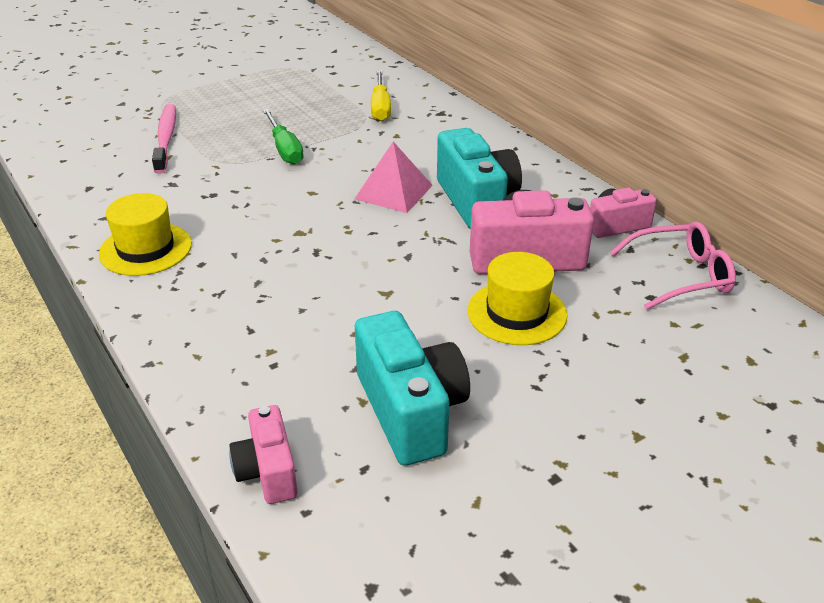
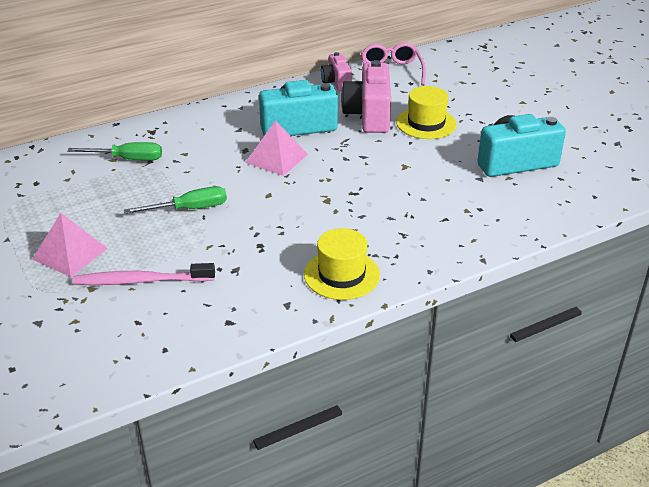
camera: 85 degrees left, 0 degrees up
(216, 102) = (70, 253): none -> pink pyramid
(267, 471) = (569, 208): pink camera -> none
(380, 107) = (127, 159): yellow screwdriver -> green screwdriver

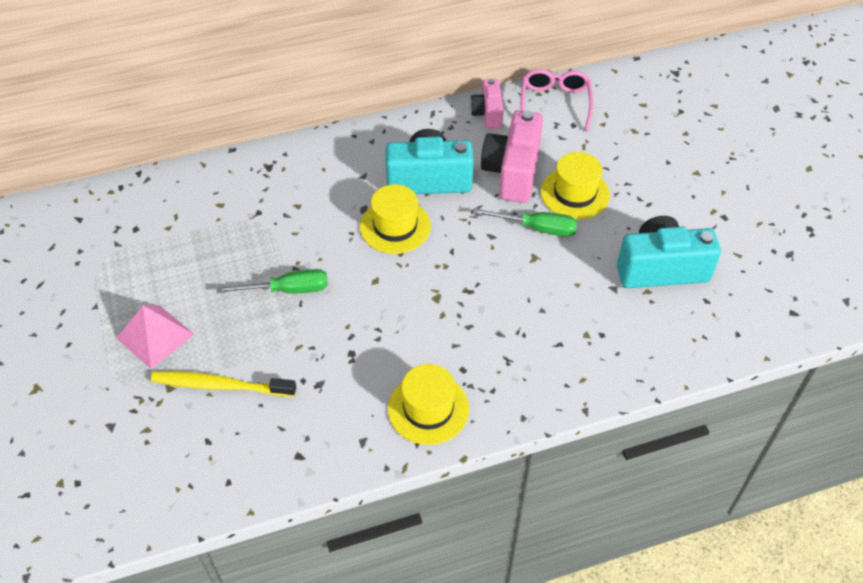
camera: 10 degrees right, 15 degrees up
(127, 159) = (235, 206): green screwdriver -> green screwdriver (537, 228)
(141, 281) = (220, 385): pink toothbrush -> yellow toothbrush
(276, 158) = (395, 226): pink pyramid -> yellow hat

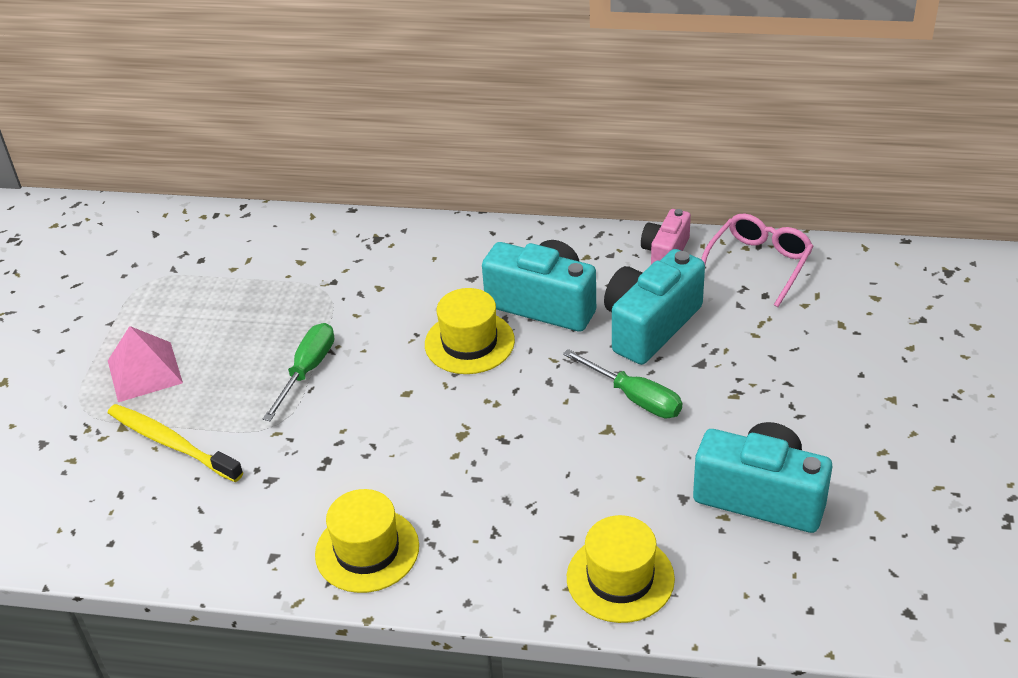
camera: 30 degrees right, 10 degrees down
(288, 290) = (307, 371): green screwdriver -> green screwdriver turned 90 degrees counterclockwise
(512, 172) = (650, 326): pink camera -> turquoise camera
(575, 193) = (710, 373): yellow hat -> yellow hat (620, 578)

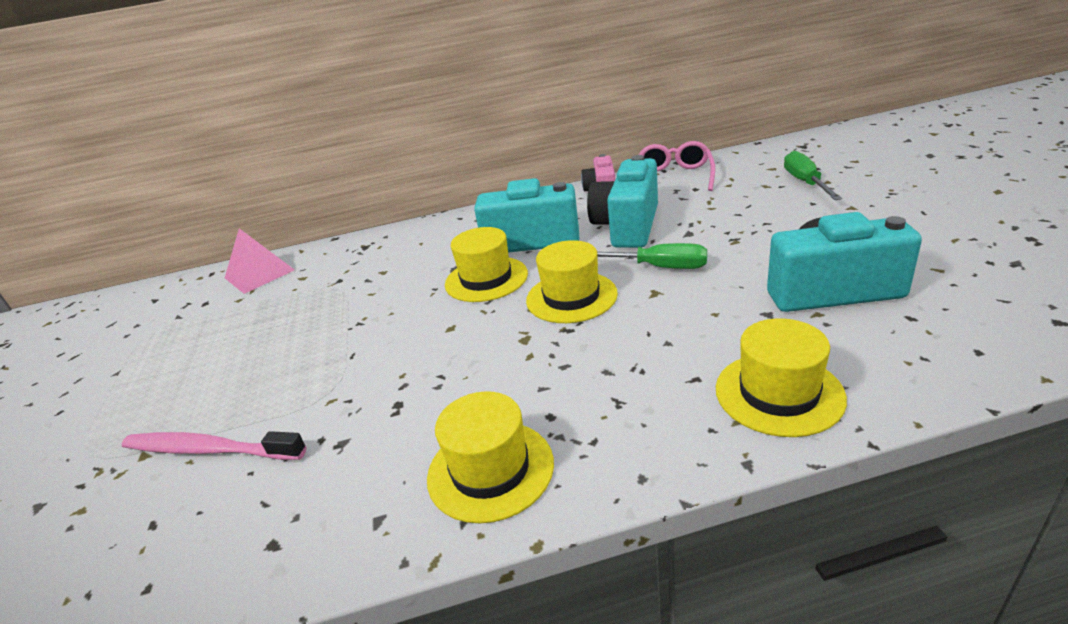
camera: 20 degrees left, 10 degrees down
(145, 371) = (163, 398): pink pyramid -> pink pyramid (259, 274)
(171, 443) = (209, 450): yellow toothbrush -> pink toothbrush
(307, 371) = (342, 343): green screwdriver -> green screwdriver (805, 183)
(531, 402) = (571, 297): none -> yellow hat

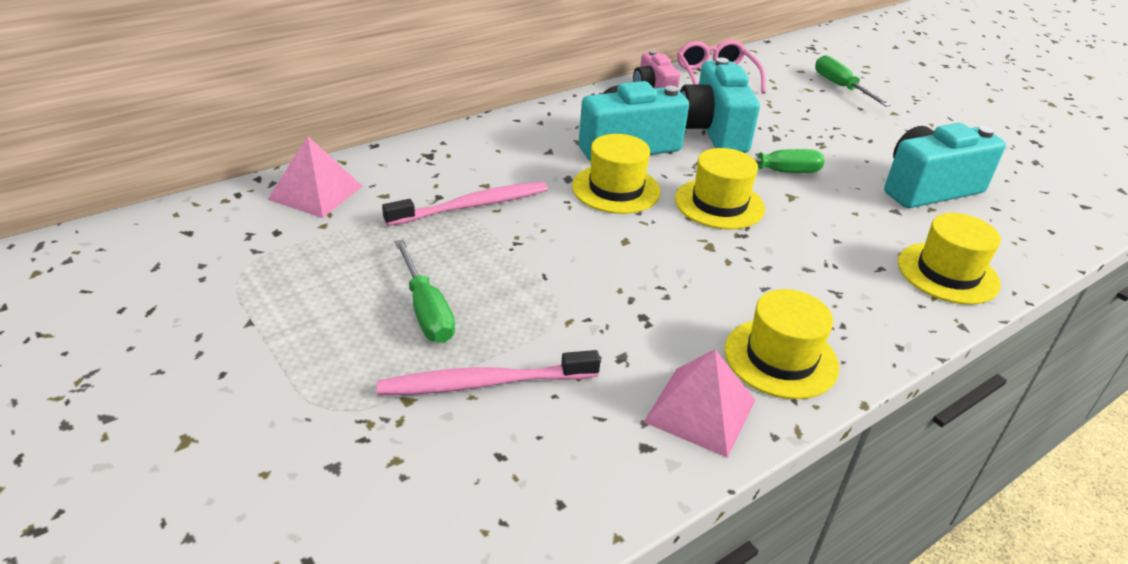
camera: 30 degrees left, 5 degrees up
(235, 376) = (426, 310): none -> green screwdriver
(355, 289) = (472, 206): none -> pink toothbrush
(357, 515) = (700, 411): none -> pink pyramid

